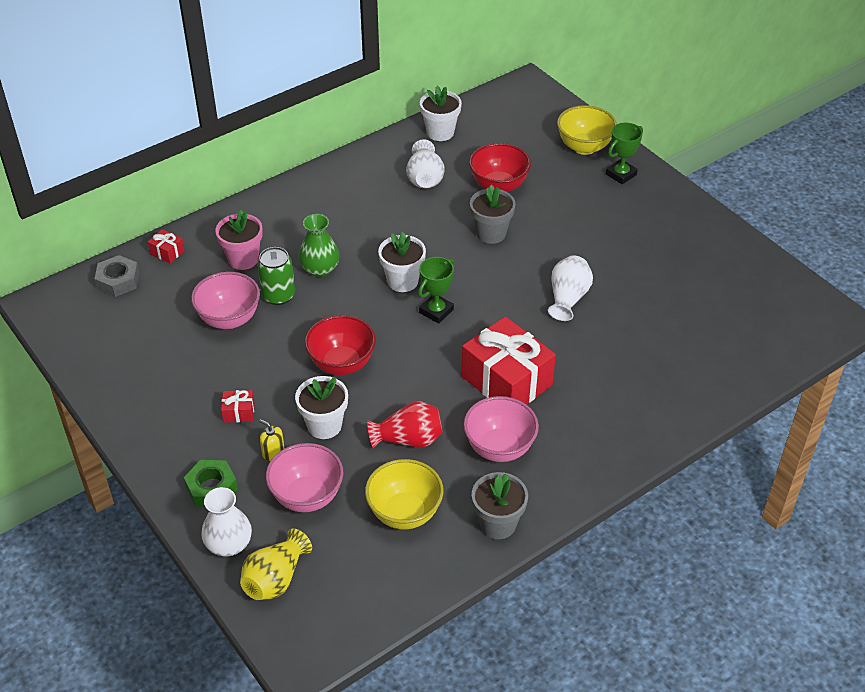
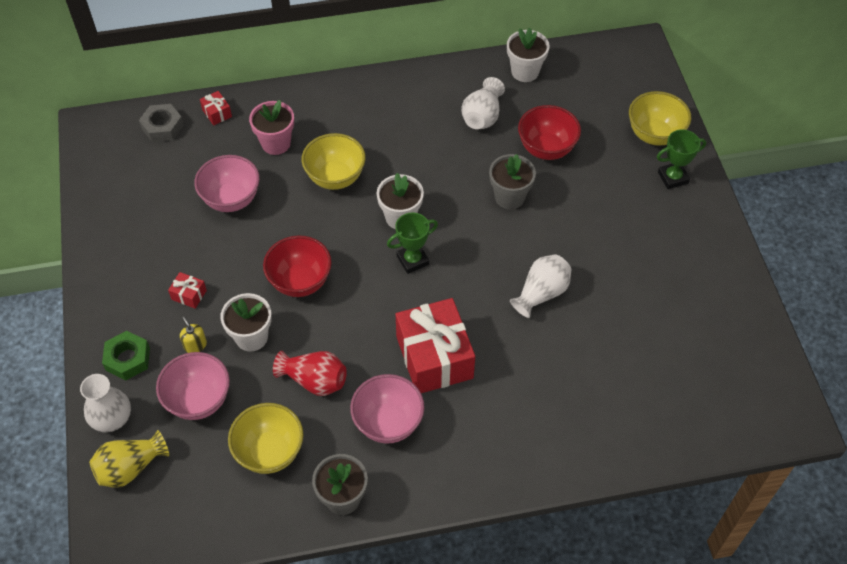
camera: 25 degrees right, 10 degrees up
(278, 295) = (285, 191): green can -> none
(320, 269) = (335, 177): green vase -> yellow bowl

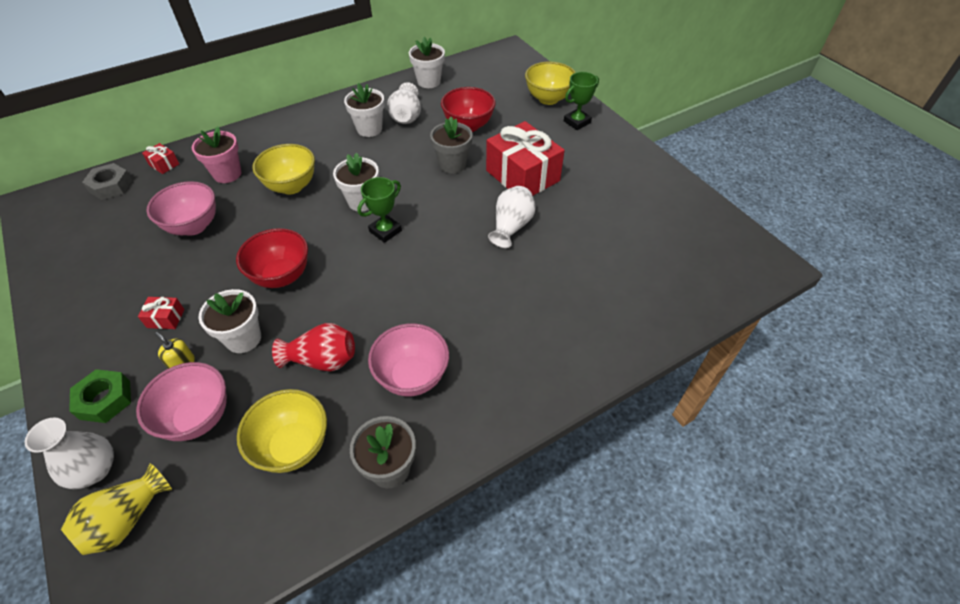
camera: 20 degrees left, 5 degrees down
(434, 357) = (436, 304): red gift -> red gift (522, 176)
(436, 123) = (369, 129): none -> white flower pot

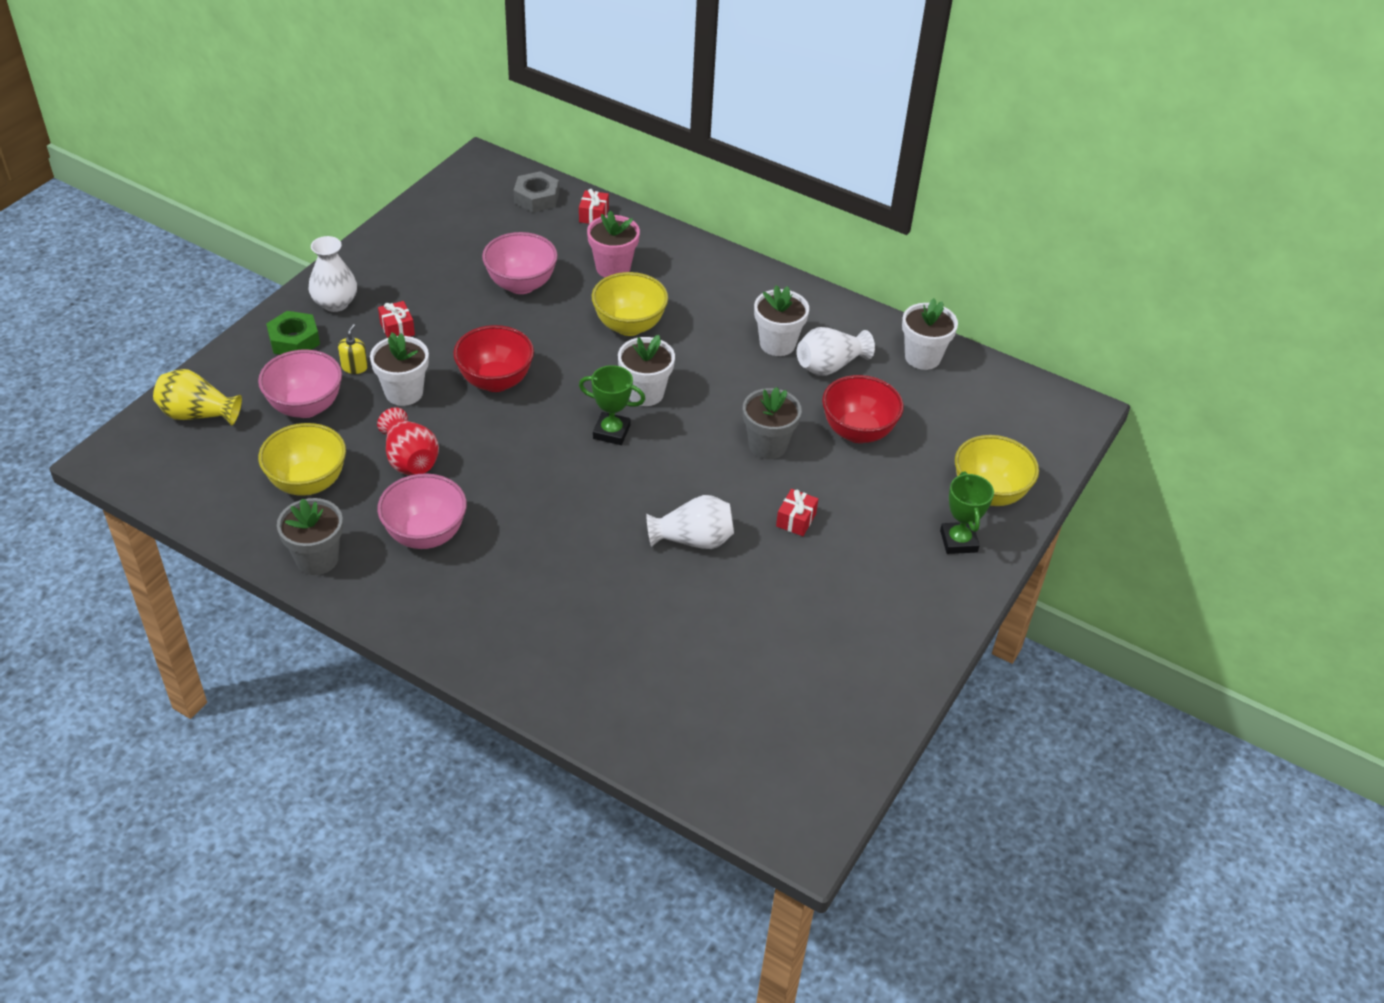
camera: 60 degrees right, 5 degrees down
(95, 470) = (230, 372): white vase -> white vase (335, 303)
(522, 176) = (796, 520): red gift -> red gift, size x0.41
(577, 122) = (958, 541): green trophy -> green trophy turned 60 degrees clockwise

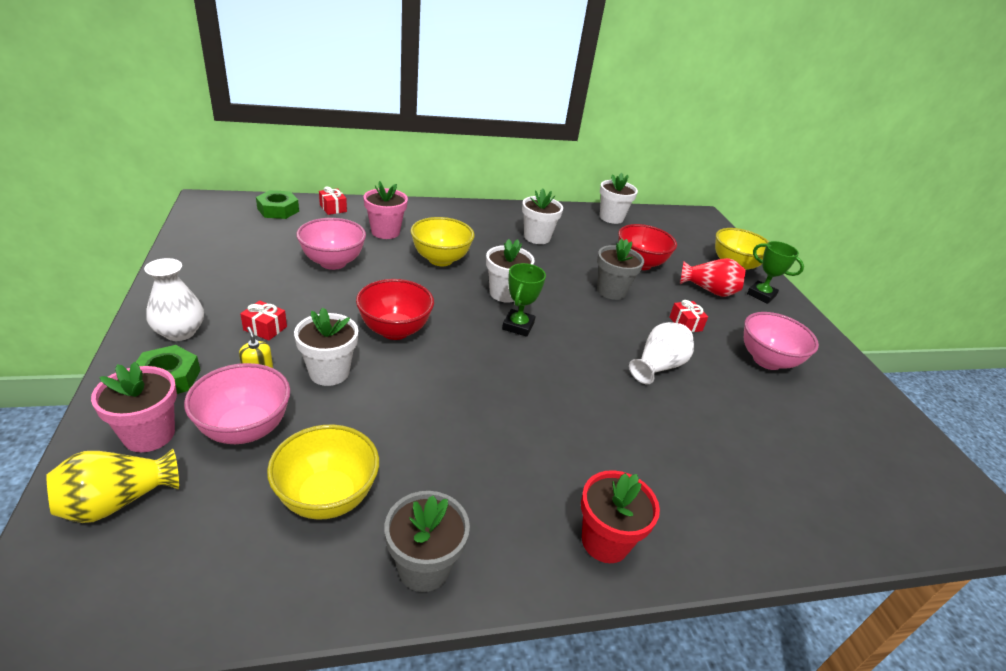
camera: 45 degrees left, 10 degrees down
(248, 378) = (149, 435): none -> pink flower pot
(410, 459) = (399, 422): red vase -> red vase (709, 290)
(425, 535) = (491, 476): pink bowl -> pink bowl (767, 360)
(446, 622) = (605, 541): none -> red flower pot
(536, 198) = (278, 210): grey nut -> green nut
(611, 432) = (518, 326): green trophy -> green trophy turned 45 degrees counterclockwise
(830, 366) = (578, 238): white vase -> none

